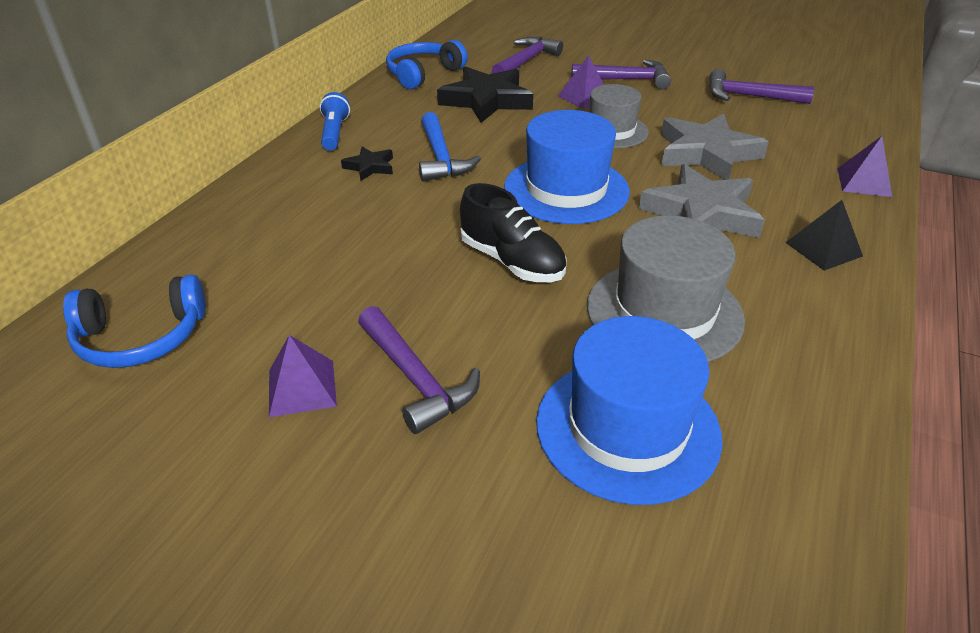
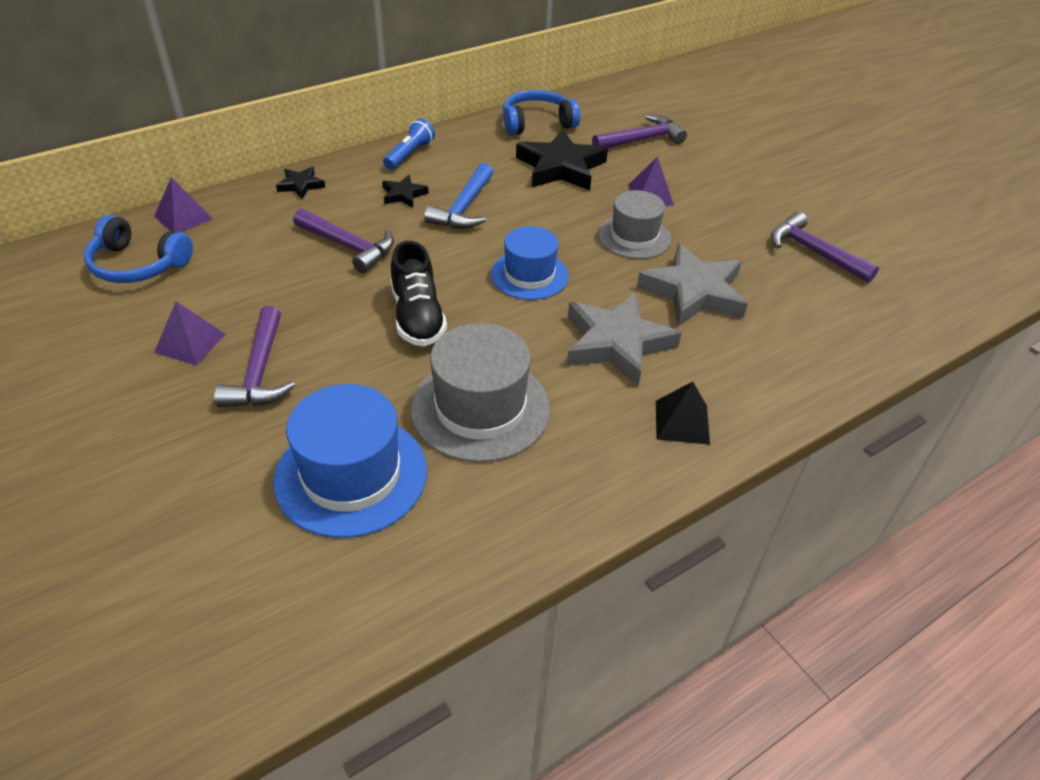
camera: 30 degrees right, 5 degrees up
(251, 194) = (301, 185): none -> black star
(566, 189) = (529, 275): blue hat -> blue hat, size x0.66
(626, 80) = (712, 191): purple hammer -> purple hammer (348, 246)
(864, 182) = (811, 381): purple pyramid -> purple pyramid (183, 217)

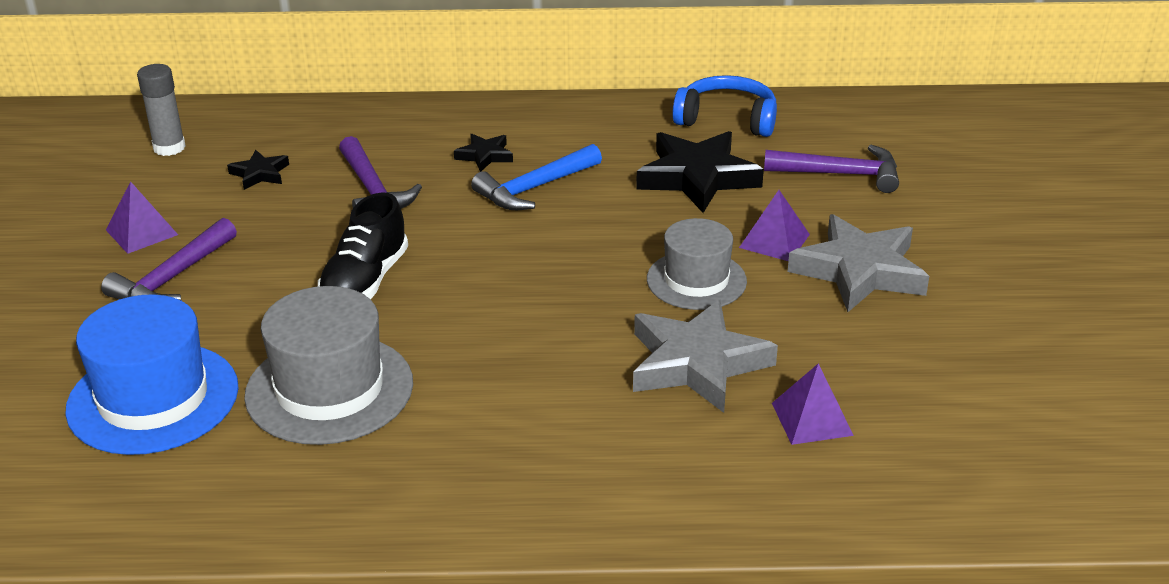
camera: 35 degrees right, 10 degrees down
(138, 265) = (169, 148): blue headphones -> grey glue stick
(183, 217) = (251, 115): purple pyramid -> purple pyramid (812, 419)
(301, 185) = (391, 116): black star -> black star (260, 174)
(409, 154) = (537, 115): blue flashlight -> none
(529, 275) = (526, 280): blue hat -> none
(616, 343) = (541, 382): grey star -> grey star (859, 271)
(682, 422) = (519, 487): black pyramid -> none
(814, 252) = (916, 374): purple hammer -> none

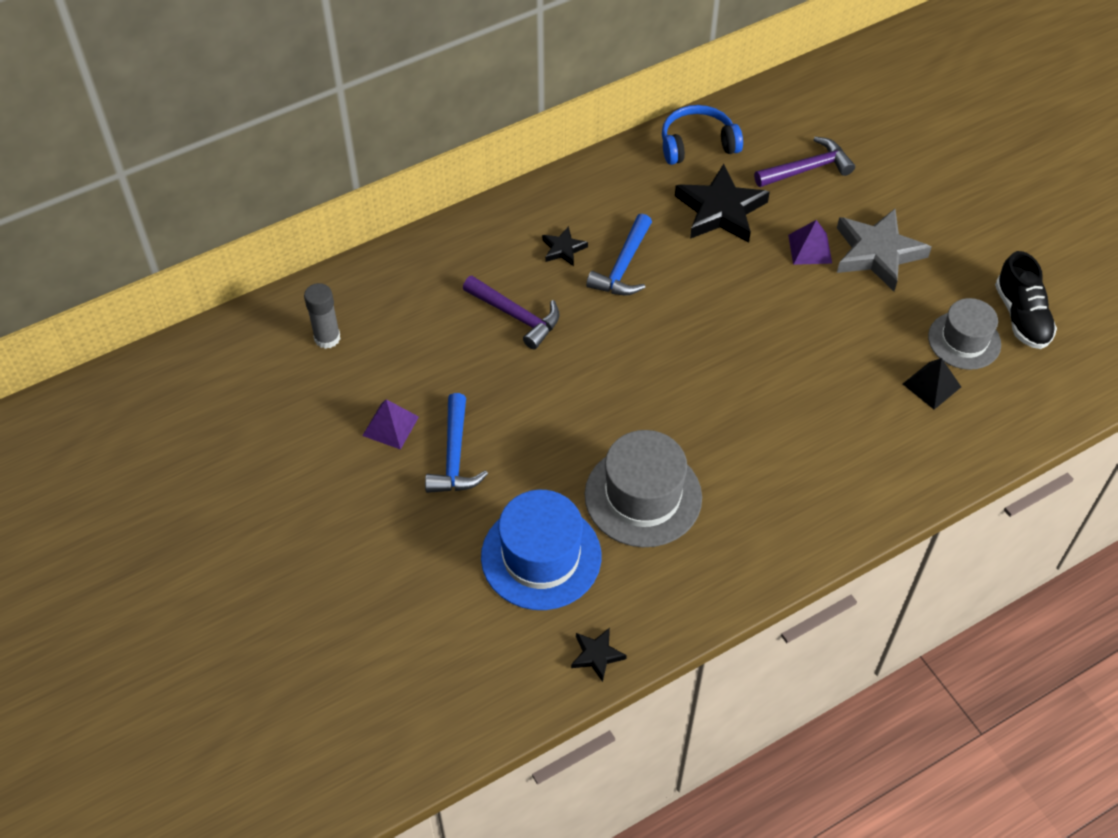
camera: 30 degrees left, 20 degrees up
(172, 278) = (454, 456): purple hammer -> blue hammer
(260, 174) = (420, 335): black star -> black star (597, 655)
(365, 281) = (585, 399): black shoe -> black shoe (1021, 316)
(696, 280) = (789, 304): grey hat -> grey hat (964, 340)
(696, 363) = (839, 373): grey star -> none
(812, 419) = (931, 385): purple pyramid -> black pyramid

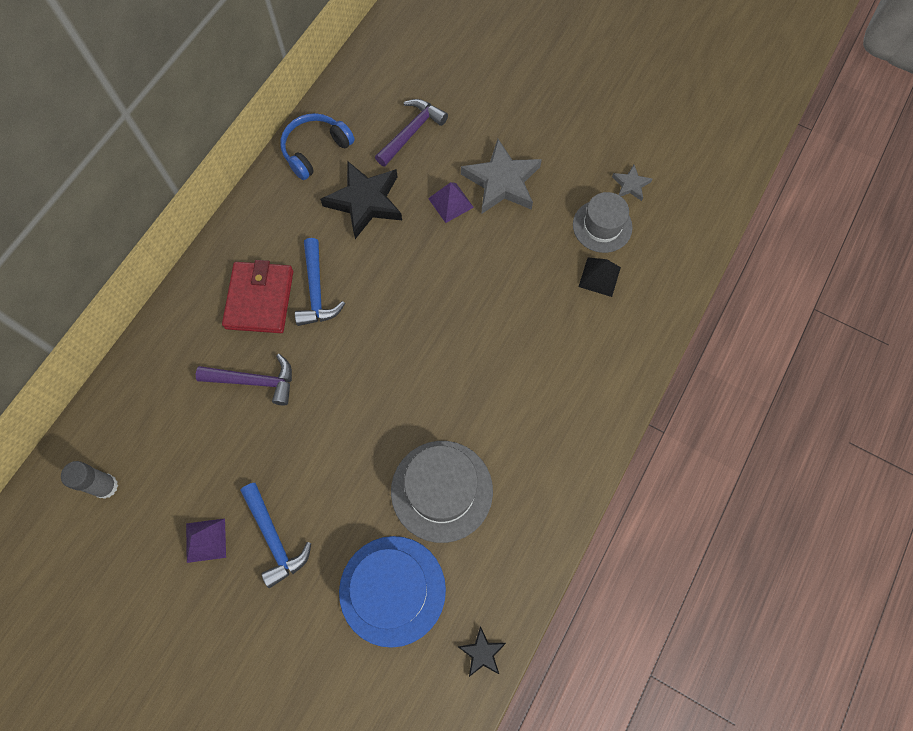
camera: 30 degrees left, 15 degrees up
(563, 249) = (260, 299): black star -> red wallet
(1021, 316) = (630, 185): black shoe -> grey star

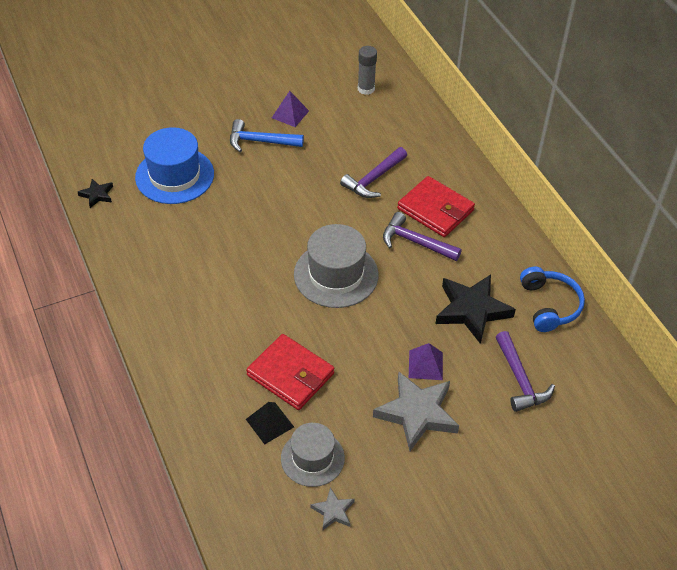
camera: 125 degrees right, 20 degrees down
(316, 291) = (415, 242): blue hammer -> purple hammer
(442, 490) = (207, 230): grey hat -> grey hat (336, 274)
(543, 293) = (290, 374): none -> red wallet

